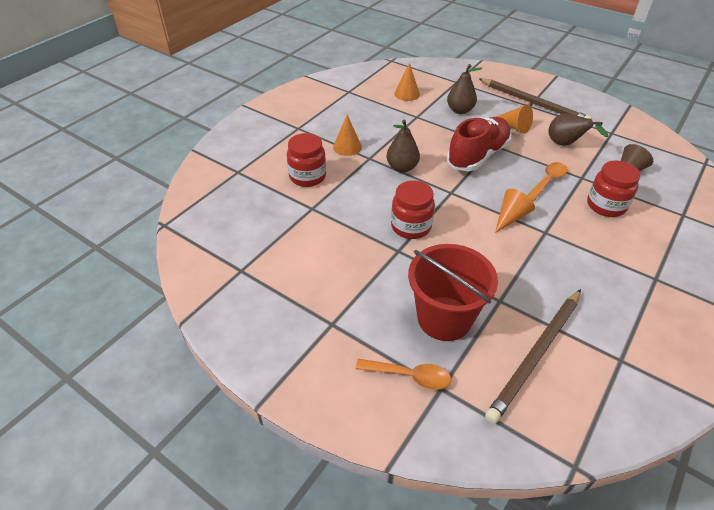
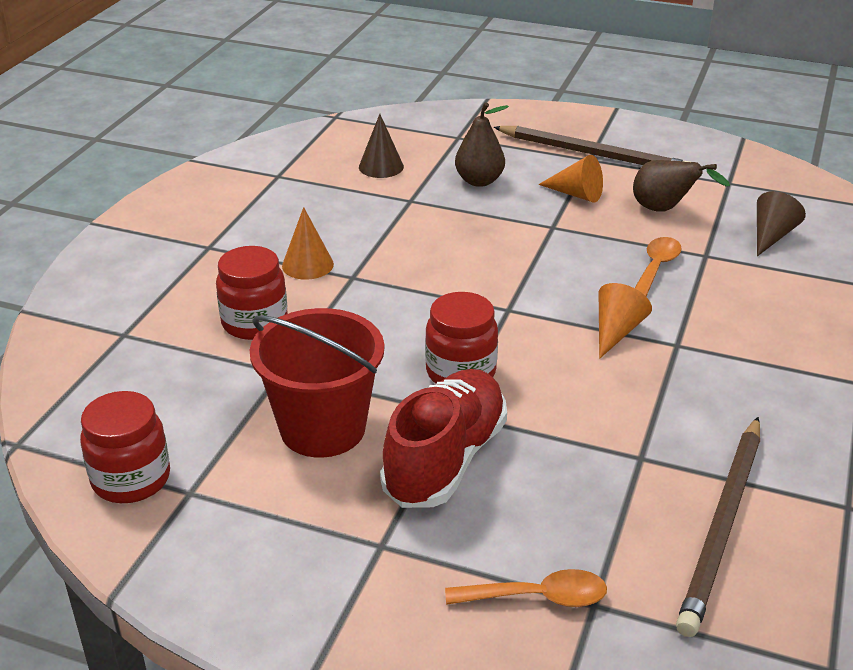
camera: 15 degrees left, 10 degrees down
(402, 167) = (413, 284): brown pear -> none
(407, 94) = (381, 167): orange cone -> brown cone
(444, 318) = (563, 500): red bucket -> red bucket (322, 428)
(477, 156) = (532, 247): red shoe -> red shoe (445, 459)
(606, 205) = (755, 291): red jar -> red jar (131, 479)

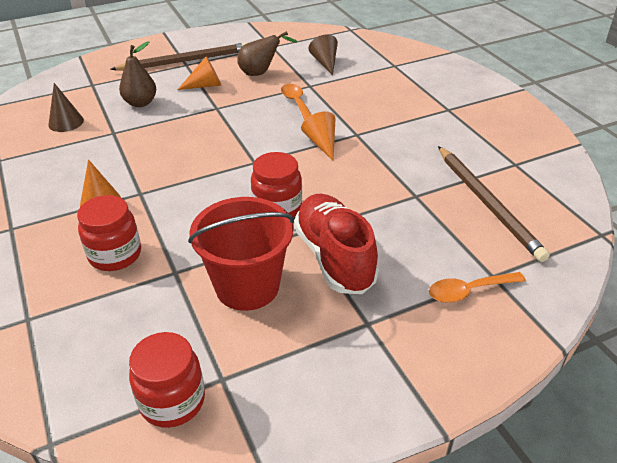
camera: 45 degrees left, 5 degrees up
(538, 597) = (468, 291): orange spoon -> orange spoon turned 150 degrees counterclockwise

